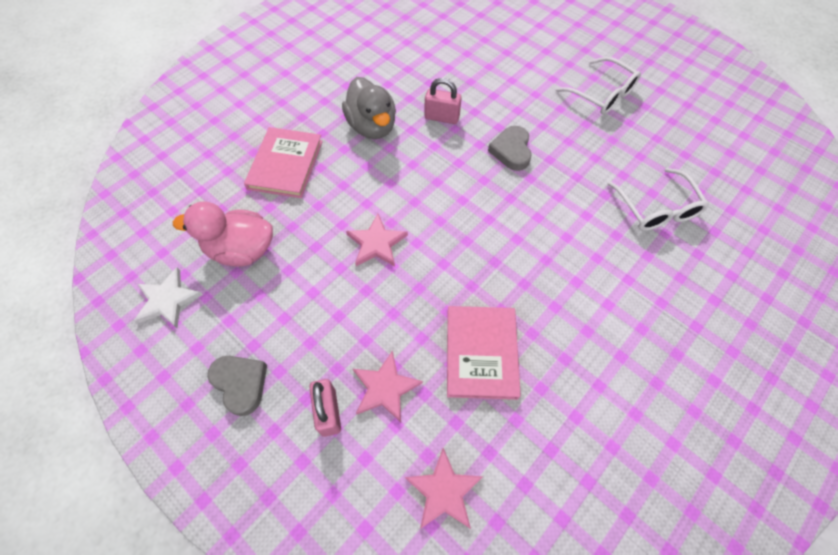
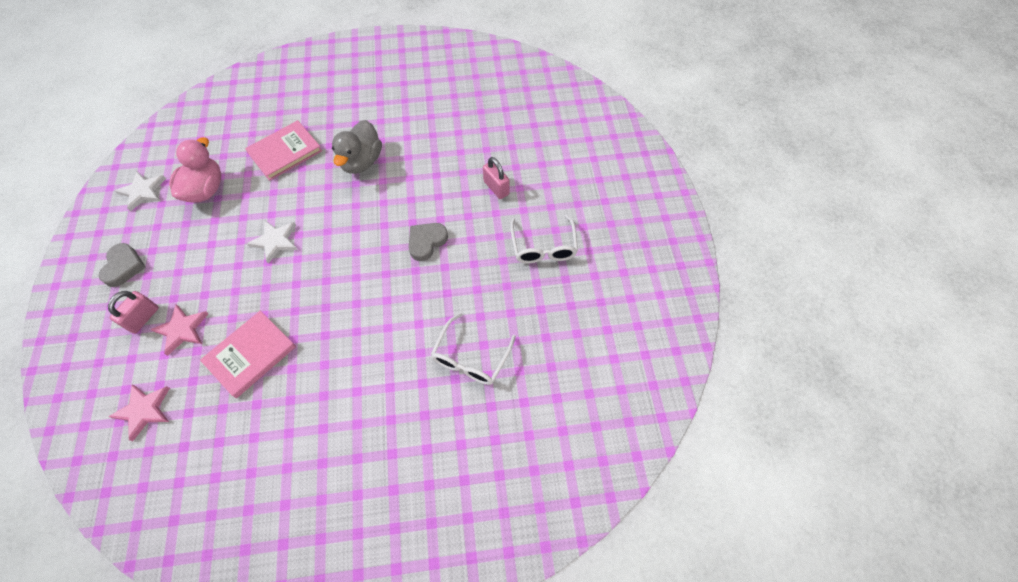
camera: 40 degrees right, 0 degrees up
(242, 250) = (205, 190): pink duck -> pink duck turned 60 degrees clockwise
(376, 243) = (275, 241): pink star -> white star
(442, 117) = (411, 185): pink padlock -> pink padlock (496, 188)

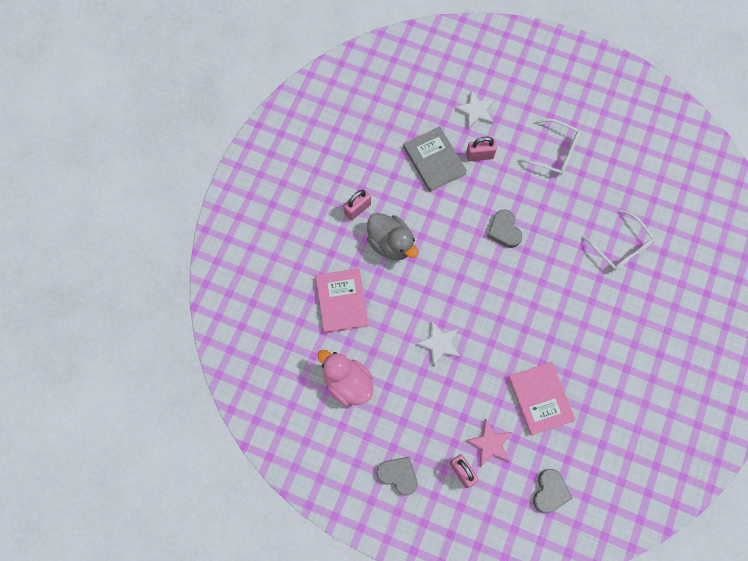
camera: 60 degrees left, 10 degrees up
(143, 191) = (317, 438): white star -> white star (475, 111)
(144, 410) = (550, 492): pink star -> grey heart
(382, 124) = (357, 209): none -> pink padlock
(467, 156) = (434, 160): none -> grey book

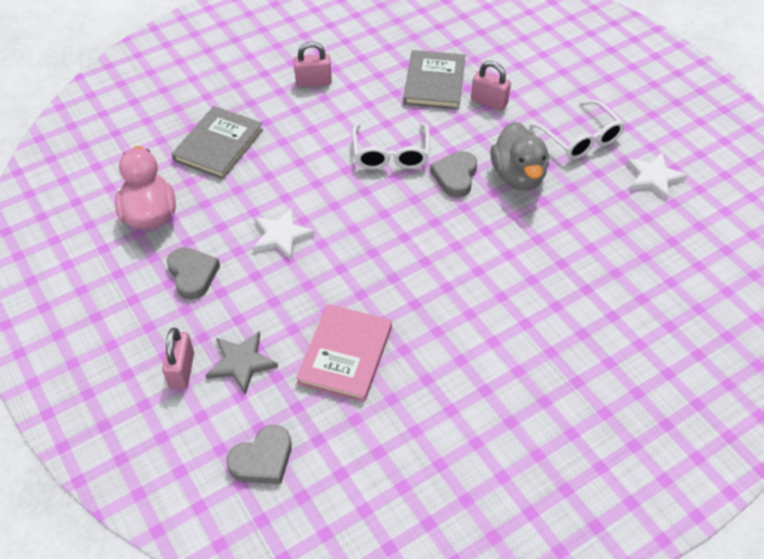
camera: 35 degrees right, 20 degrees down
(342, 301) = (218, 145): pink book -> grey book
(391, 243) = (319, 125): grey duck -> grey duck (518, 176)
(398, 475) = (110, 329): grey heart -> grey heart (192, 275)
(475, 111) = (520, 65): white star -> white star (653, 178)
(490, 444) = (241, 363): pink star -> grey star
(621, 247) = (587, 263): white glasses -> white glasses (391, 154)

